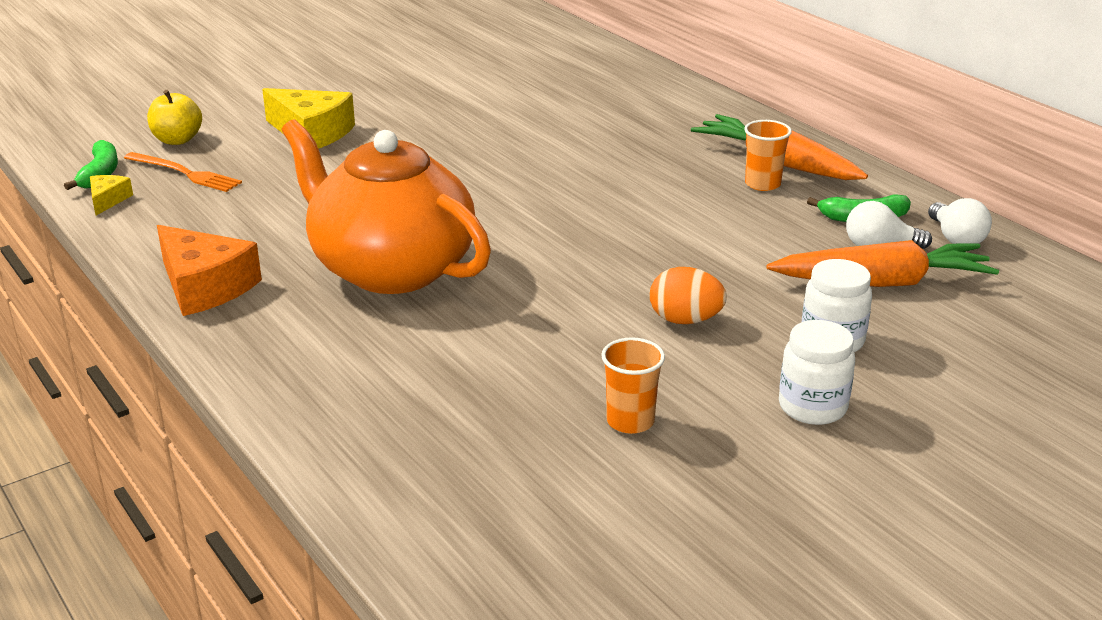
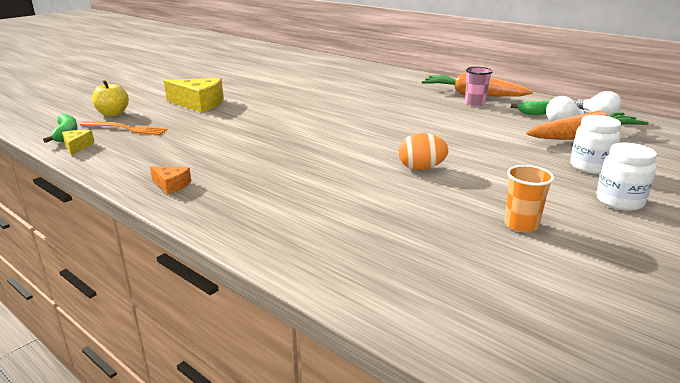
camera: 15 degrees left, 5 degrees down
(205, 286) = (171, 185): orange cheese -> orange cheese, size x0.50
(391, 268) = (295, 162): orange teapot -> none
(685, 320) = (498, 167): orange egg -> orange egg (421, 168)
(762, 184) = (475, 103): orange cup -> pink cup

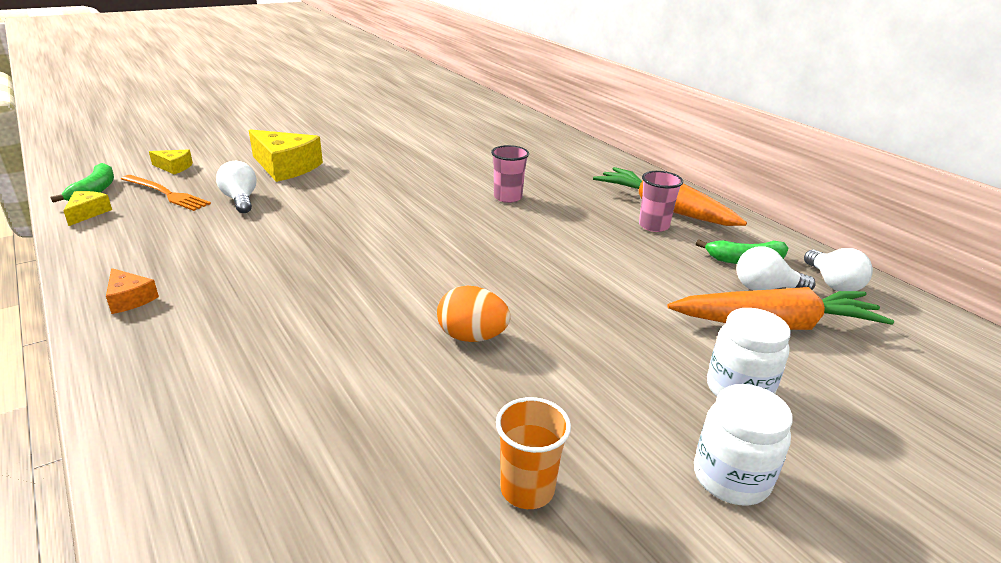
camera: 15 degrees right, 5 degrees up
(113, 114) = (174, 167): yellow apple -> yellow cheese
(187, 125) = (240, 200): none -> white light bulb
(371, 101) = (508, 197): none -> pink cup

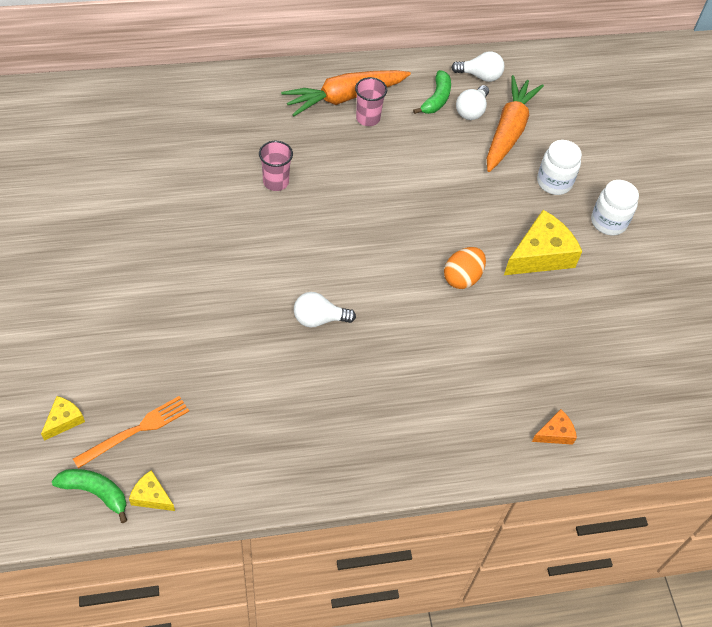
camera: 70 degrees left, 25 degrees up
(130, 299) = (334, 462): orange cheese -> orange cheese (555, 433)
(240, 200) = (182, 372): white light bulb -> white light bulb (319, 319)
(286, 167) = (117, 324): yellow cheese -> yellow cheese (540, 255)
(527, 489) = (589, 300): orange cup -> none

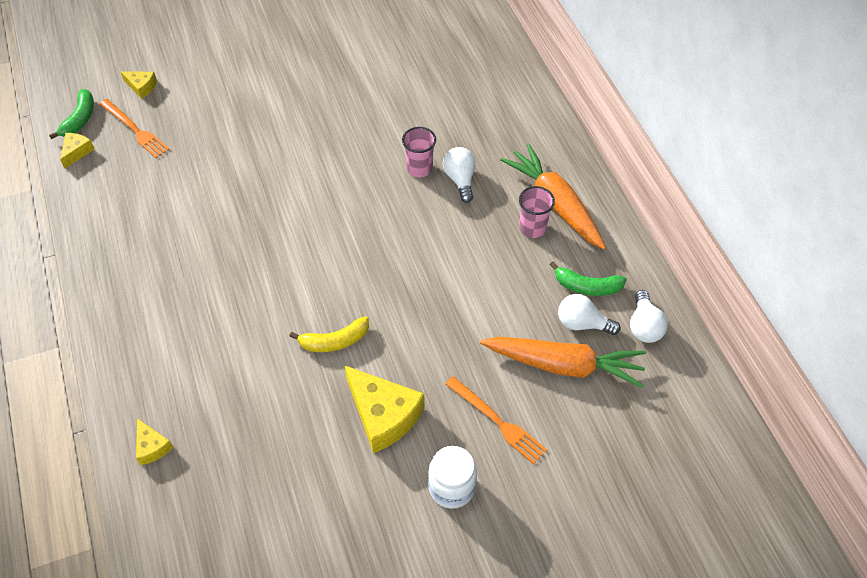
camera: 85 degrees right, 0 degrees up
(319, 319) = (262, 229): white light bulb -> white light bulb (460, 179)
(462, 278) = (335, 341): orange egg -> yellow banana
(554, 182) = (497, 421): white jar -> orange fork
(555, 433) = (152, 446): orange cheese -> yellow cheese

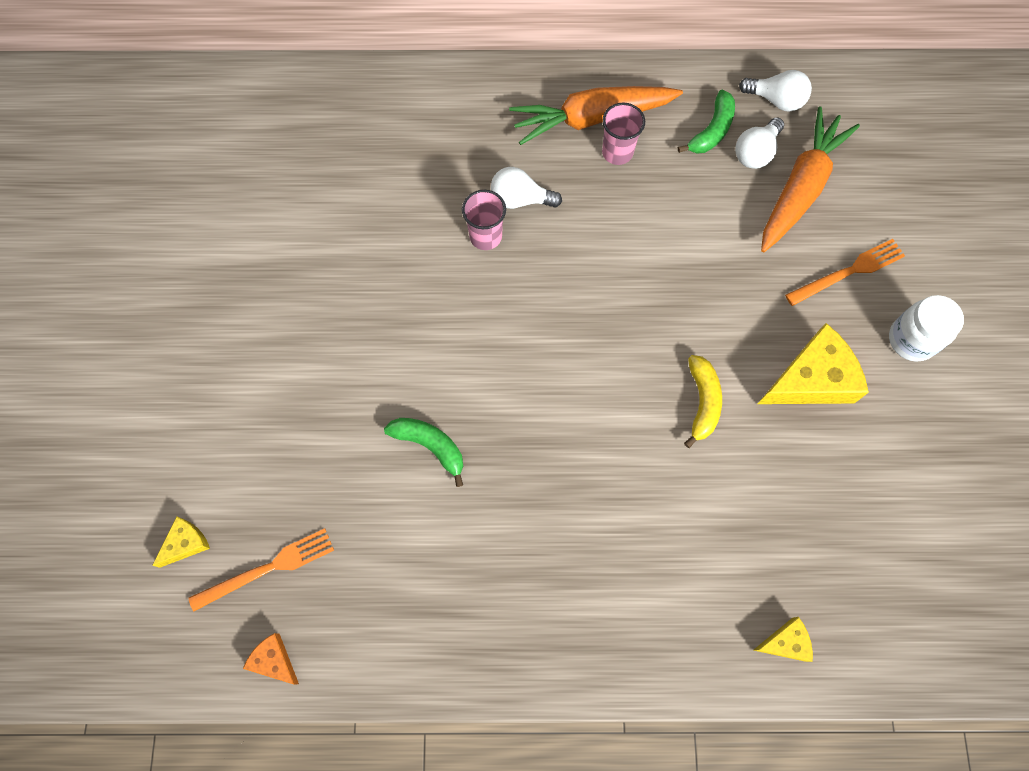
camera: 70 degrees left, 15 degrees up
(77, 152) = (274, 660): yellow cheese -> orange cheese
(80, 119) = (210, 645): green banana -> green banana (430, 446)

